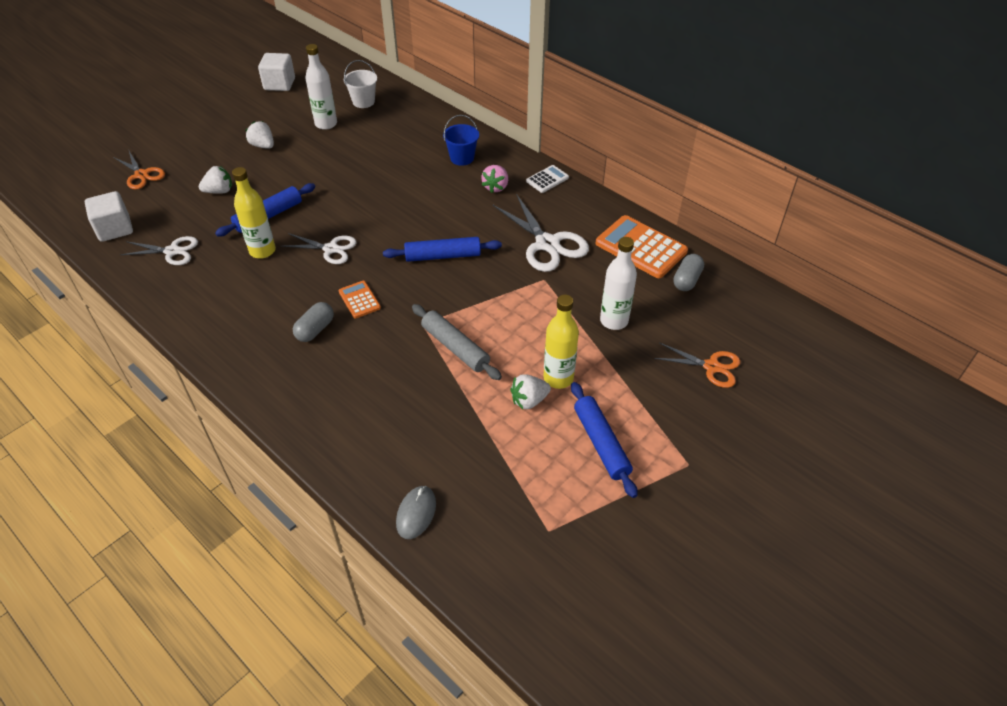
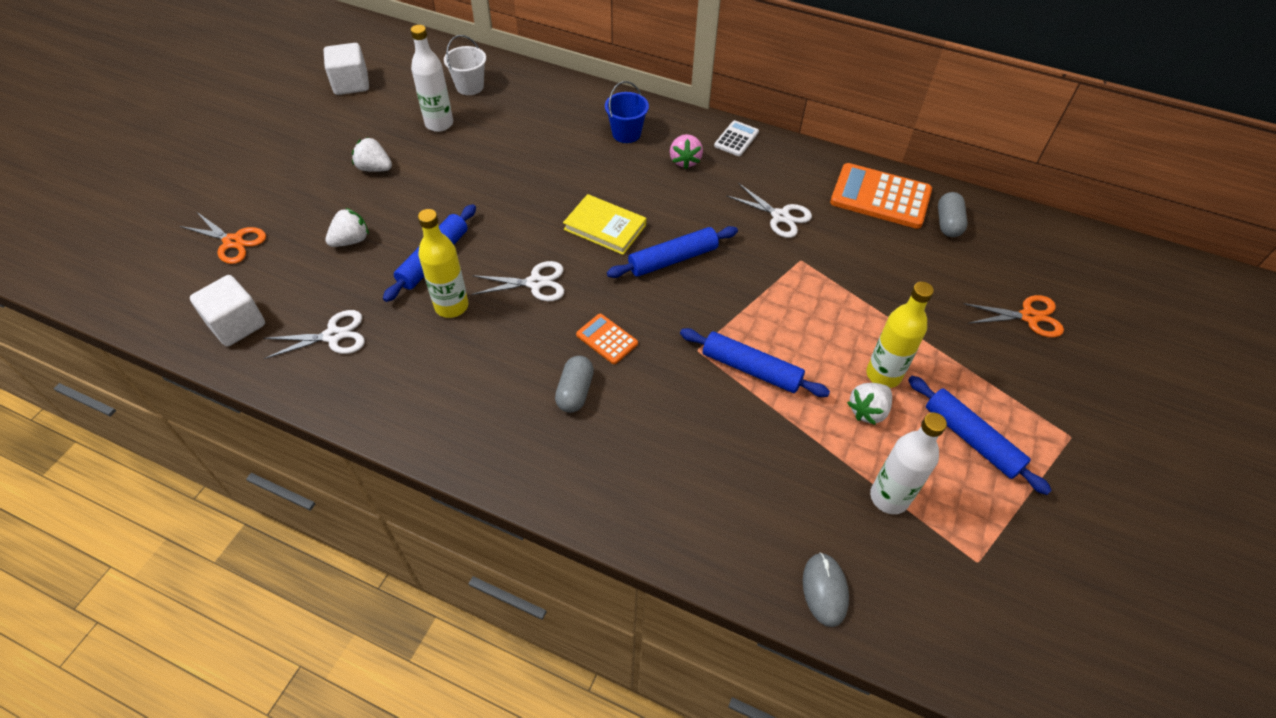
camera: 20 degrees left, 5 degrees up
(405, 222) = (605, 227): none -> yellow book
(455, 347) = (751, 369): grey rolling pin -> blue rolling pin
(547, 244) = (780, 216): white scissors -> white scissors, size x0.63
(614, 321) = (902, 290): white bottle -> white bottle (889, 497)

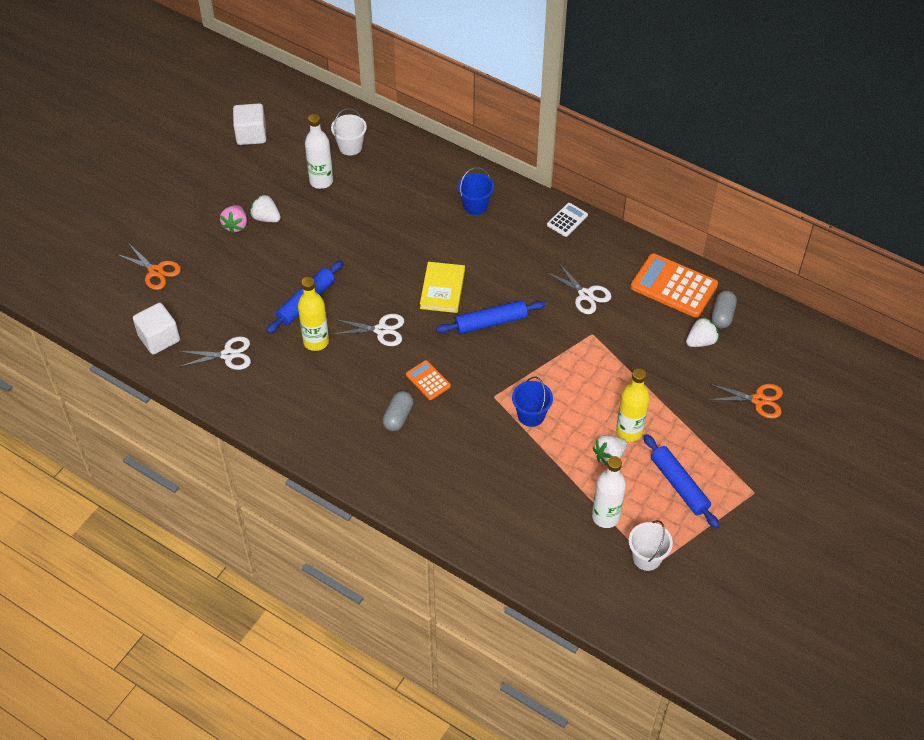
camera: 10 degrees right, 0 degrees up
(351, 240) = (244, 279): white strawberry -> white strawberry (701, 341)
(605, 227) = (442, 289): yellow book -> yellow book turned 60 degrees clockwise
(685, 161) = (519, 236): pink strawberry -> pink strawberry (236, 225)
(751, 369) = (531, 415): blue rolling pin -> blue bucket
(824, 590) = (543, 569): grey mouse -> none
(964, 551) = (647, 557): none -> white bucket

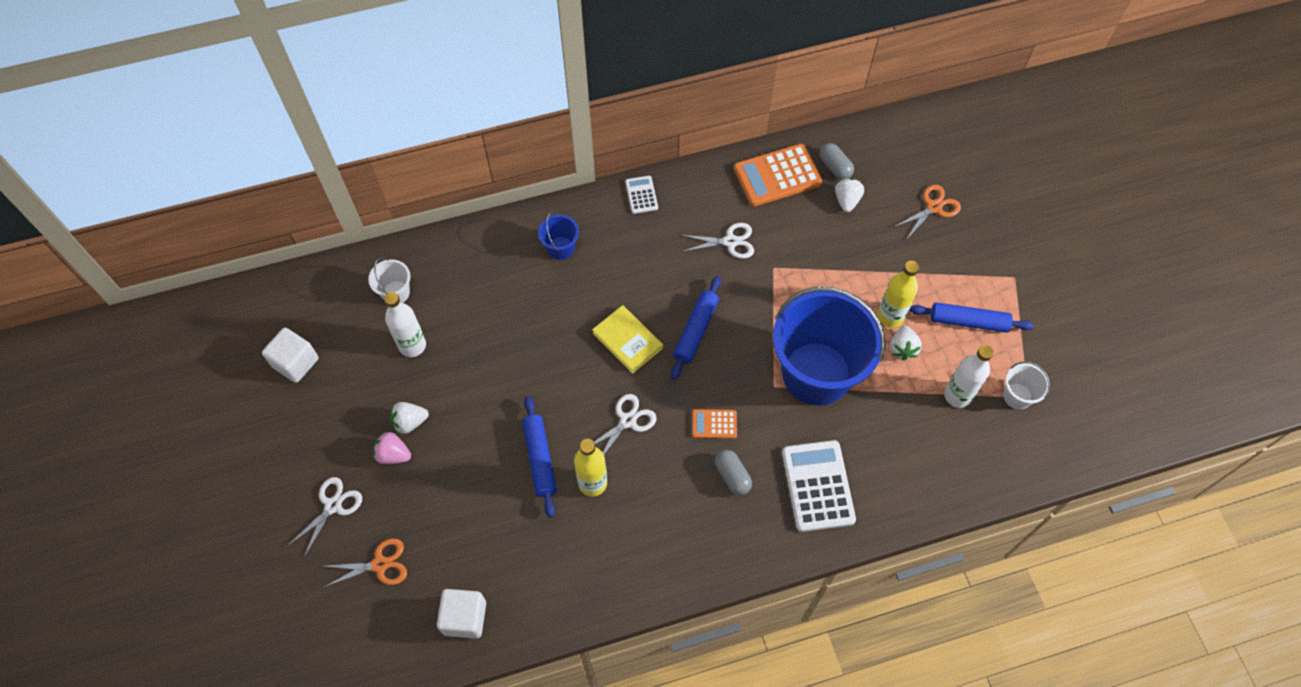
camera: 50 degrees left, 10 degrees up
(228, 355) = (540, 569): white scissors -> white scissors (333, 506)
(236, 225) = (393, 454): pink strawberry -> pink strawberry turned 150 degrees clockwise
(440, 473) = (817, 486): none -> white calculator
(531, 415) = (816, 373): blue bucket -> blue bucket, size x2.45

